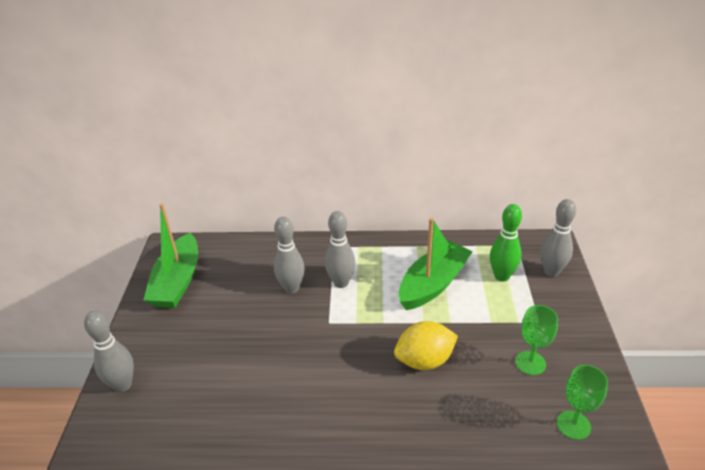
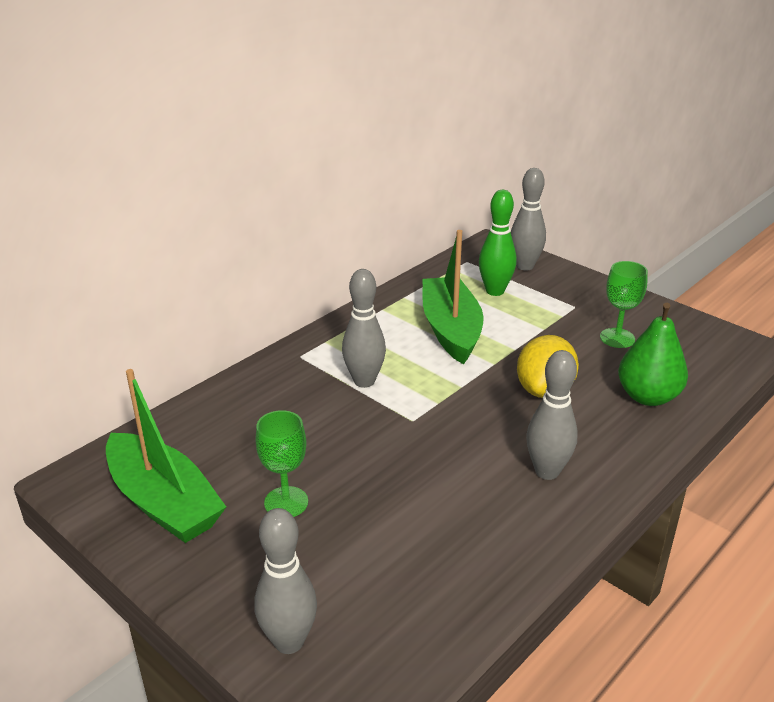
camera: 50 degrees left, 5 degrees down
(291, 288) = (321, 418): grey bowling pin -> grey bowling pin (547, 471)
(481, 416) = (647, 396): none -> green pear
(573, 425) = (706, 358): green goblet -> green goblet (286, 502)

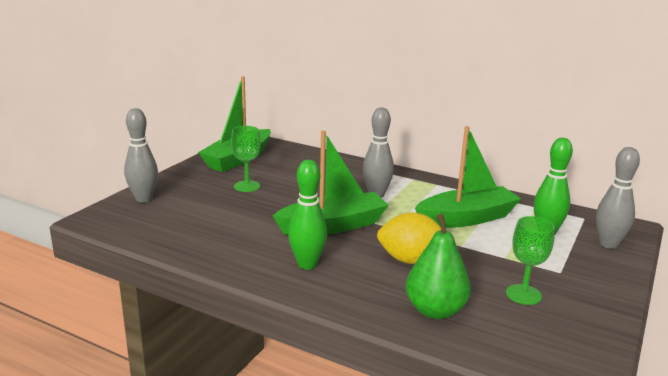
camera: 75 degrees right, 10 degrees down
(447, 434) = (333, 226): none -> green boat
(547, 471) = (307, 264): grey bowling pin -> green bowling pin

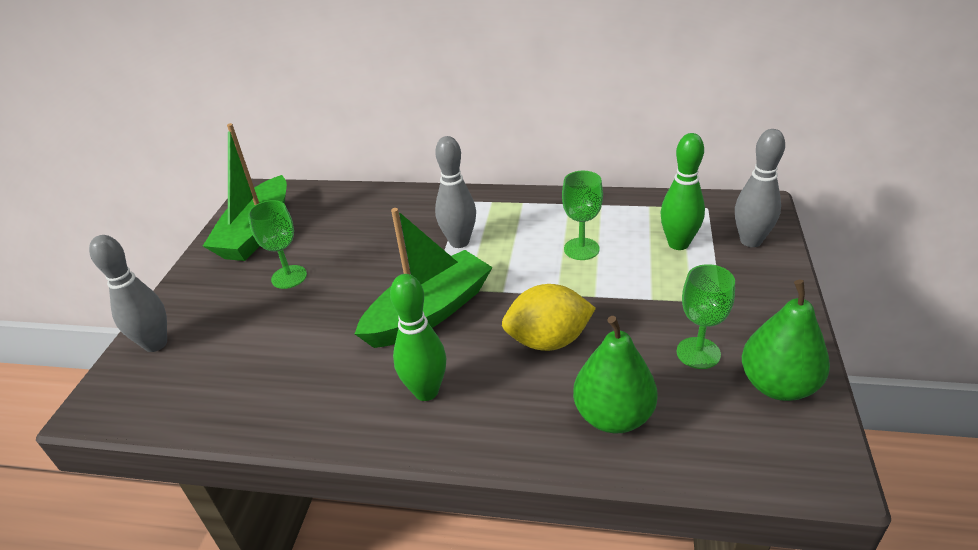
camera: 15 degrees left, 15 degrees up
(466, 218) = (581, 249): green boat -> green goblet
(577, 327) = (778, 385): none -> green pear

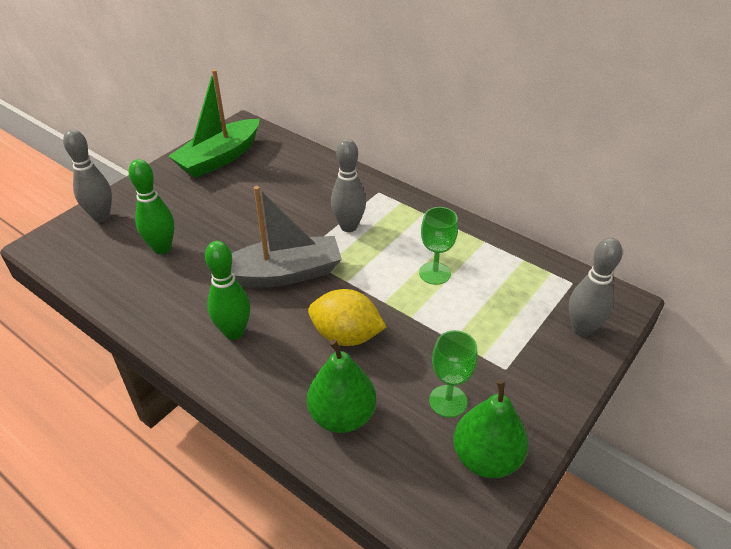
camera: 25 degrees right, 5 degrees up
(289, 277) = (214, 203): green goblet -> none
(429, 312) = (283, 274): green boat -> grey boat
(678, 244) = (517, 304): green bowling pin -> green bowling pin (162, 248)

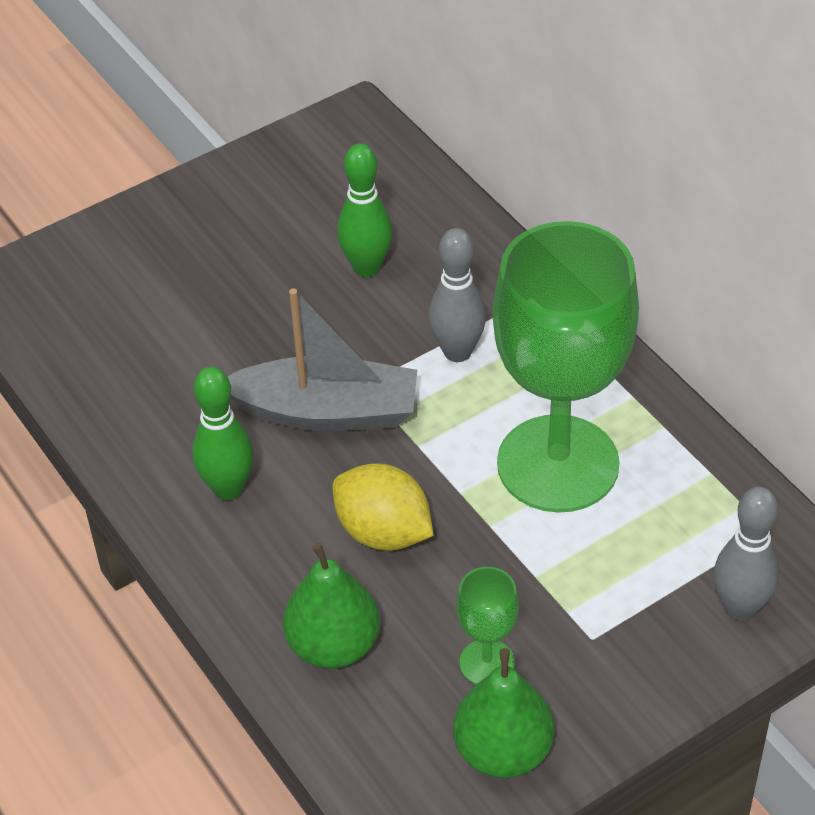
camera: 20 degrees right, 5 degrees up
(101, 216) = (89, 251): grey bowling pin -> none
(162, 248) = (164, 327): green bowling pin -> green bowling pin (367, 267)
(219, 158) = (296, 176): green boat -> none
(434, 273) = (558, 464): green goblet -> green goblet, size x2.38

